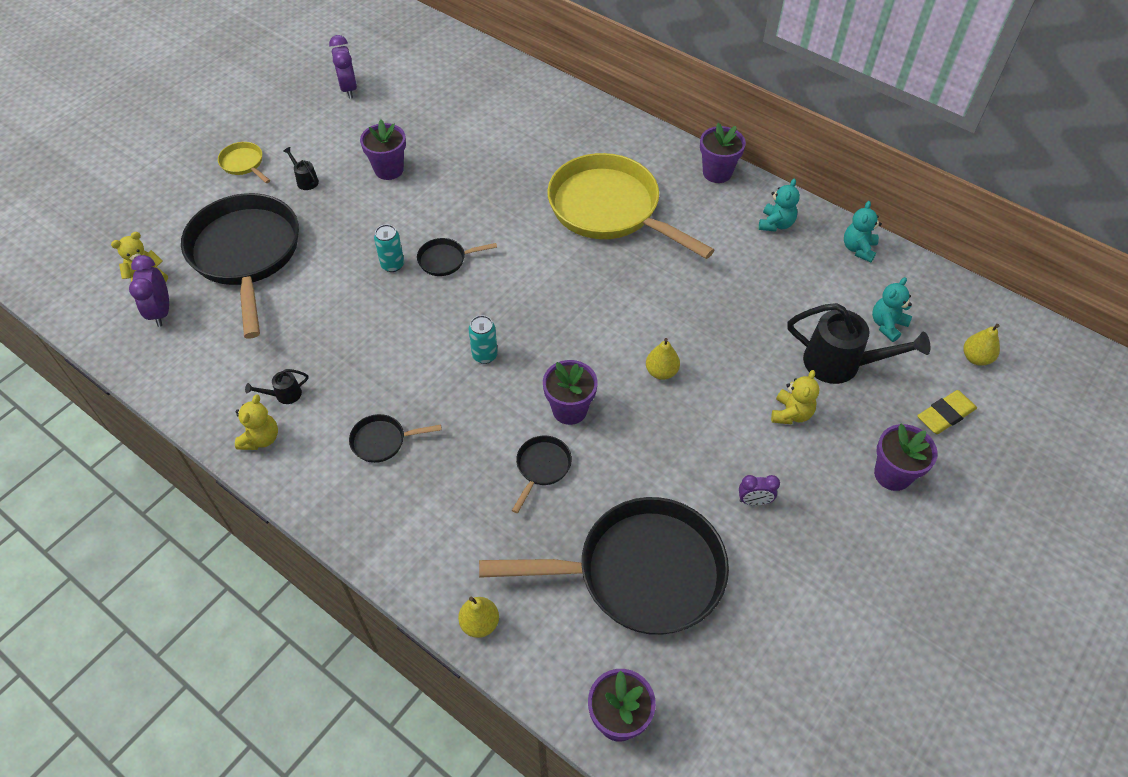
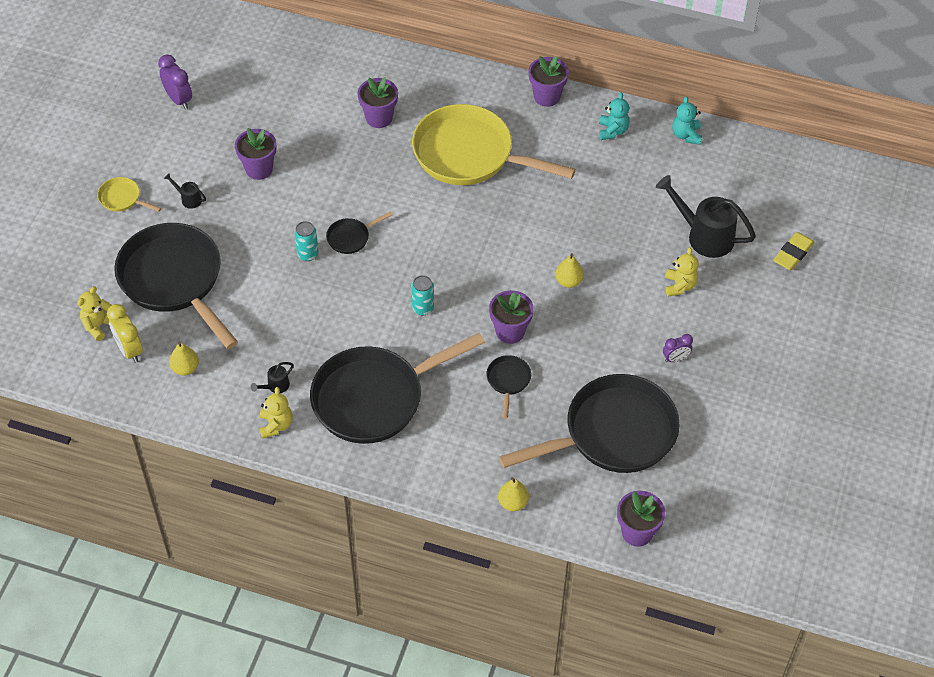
camera: 20 degrees left, 0 degrees up
(161, 312) = (129, 350): purple clock -> yellow clock
(382, 441) = (374, 398): black pan -> black pan, size x2.43
(841, 364) = (704, 236): black watering can -> black watering can turned 150 degrees counterclockwise
(887, 325) = (729, 194): turquoise teddy bear -> none
(892, 474) = (768, 310): purple flower pot -> purple flower pot (379, 118)
(976, 358) = (803, 202): yellow pear -> yellow pear (185, 368)

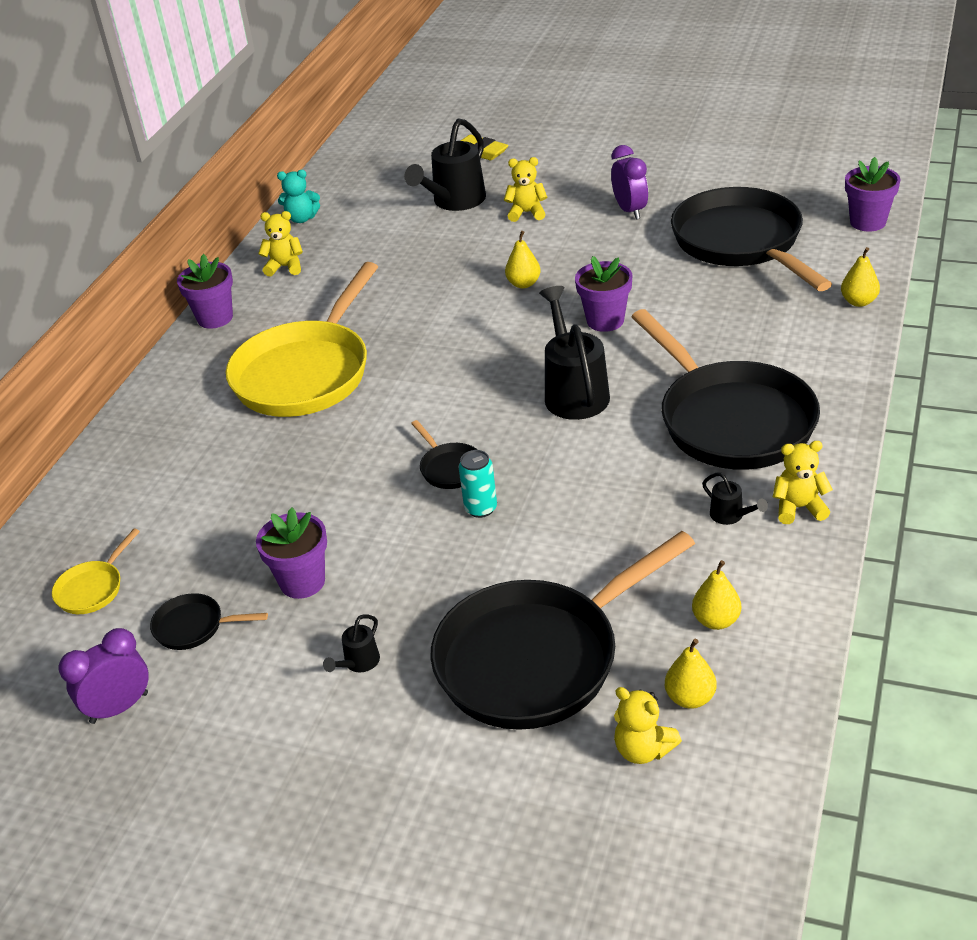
camera: 85 degrees left, 15 degrees down
(122, 198) = (348, 758): yellow pan -> yellow pan (93, 589)
(129, 350) = (690, 698): yellow clock -> yellow pear
(379, 118) = (219, 461): purple flower pot -> none
(423, 308) = (574, 392): turquoise can -> black watering can
(508, 381) = (682, 317): black pan -> black pan (194, 627)
(612, 131) = (285, 267): turquoise teddy bear -> yellow teddy bear
(675, 359) = (630, 211): purple clock -> purple clock, size x1.58

